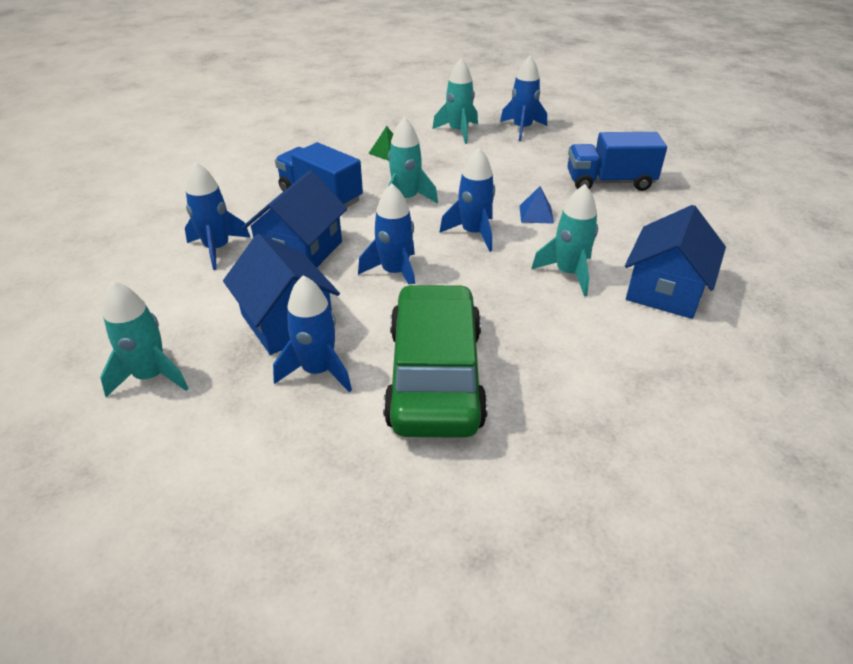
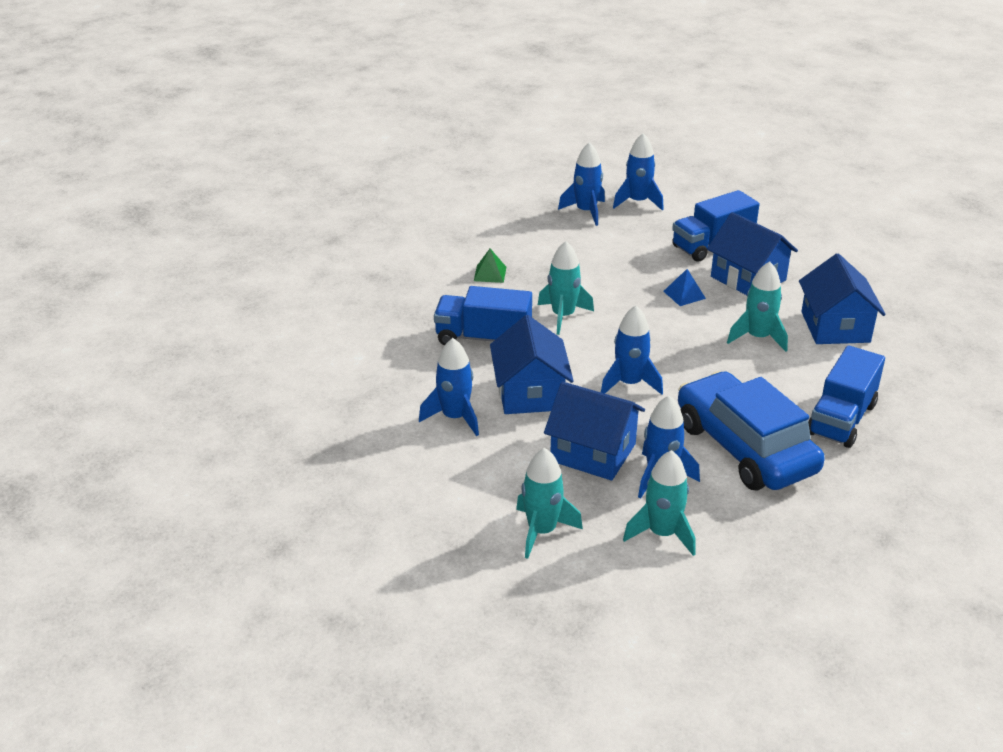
camera: 30 degrees left, 5 degrees down
(435, 376) = (745, 448): green car -> blue car
(458, 132) = (531, 232): turquoise rocket -> turquoise rocket (662, 534)
(473, 233) = (653, 328): blue rocket -> blue rocket (638, 202)
(575, 388) = (841, 419): none -> blue truck
(615, 218) = (748, 278): none -> blue house

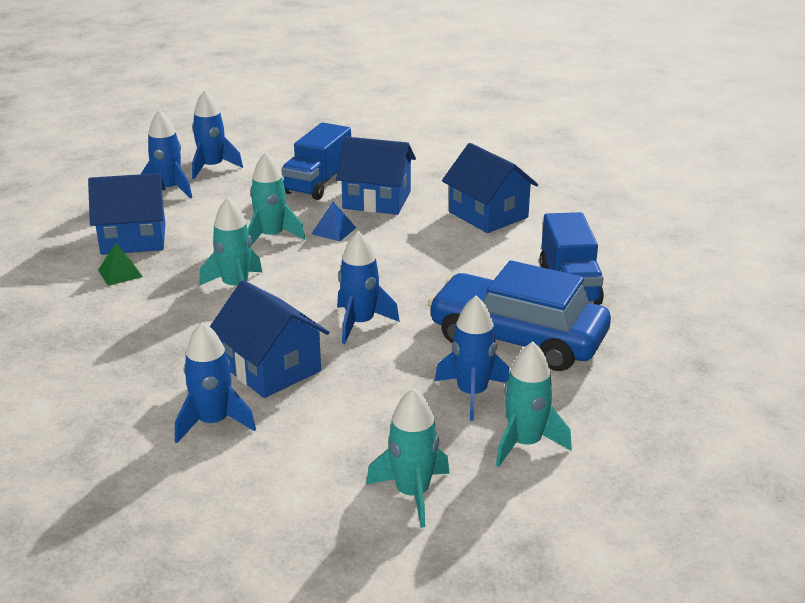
camera: 35 degrees left, 5 degrees down
(483, 338) = (171, 335): blue truck -> none
(593, 452) = (388, 398): blue house -> blue house (133, 239)
(758, 337) = (434, 244): turquoise rocket -> turquoise rocket (271, 237)

